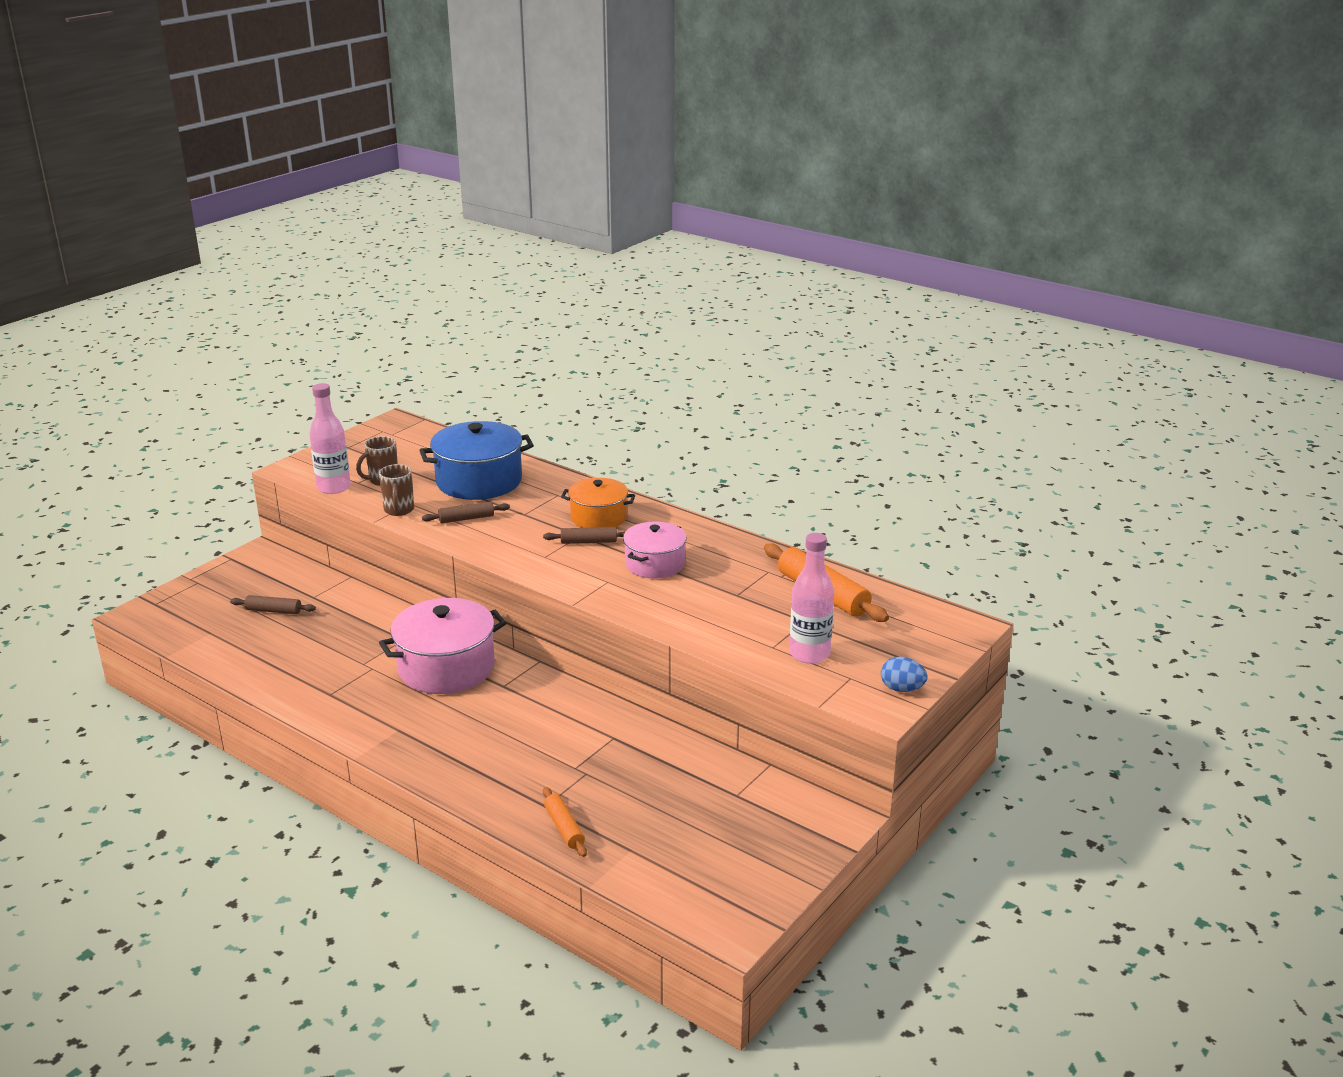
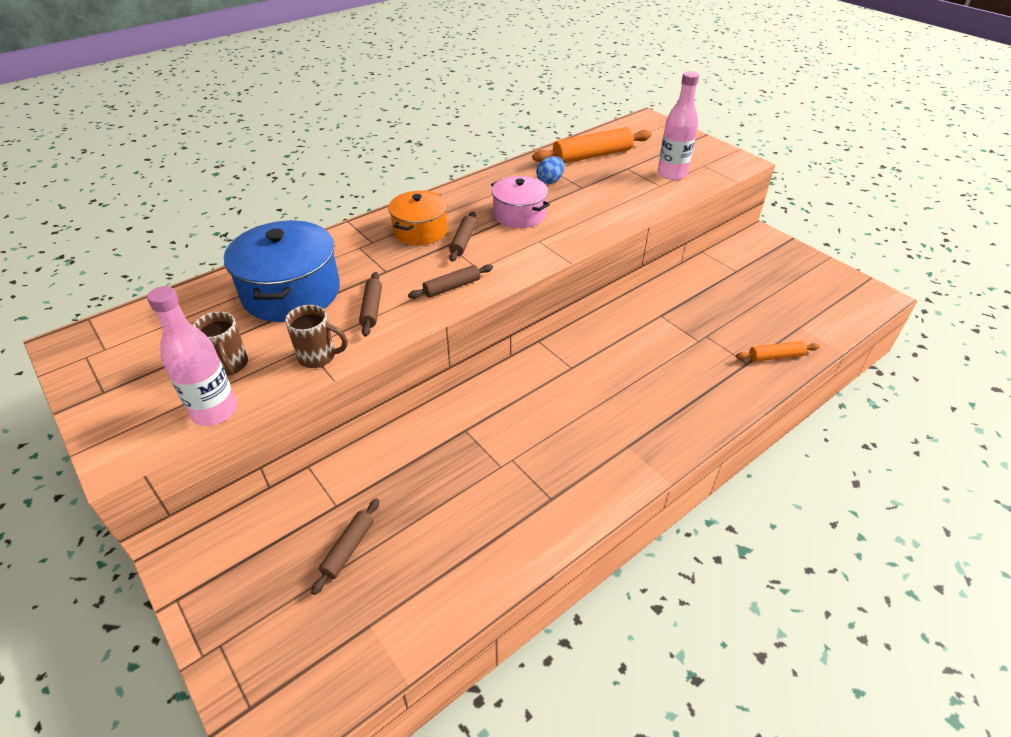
camera: 75 degrees left, 15 degrees up
(446, 667) = (530, 402): pink pot -> none
(510, 548) = (452, 287): none -> brown rolling pin
(902, 689) = (718, 151): blue egg -> blue egg (550, 181)

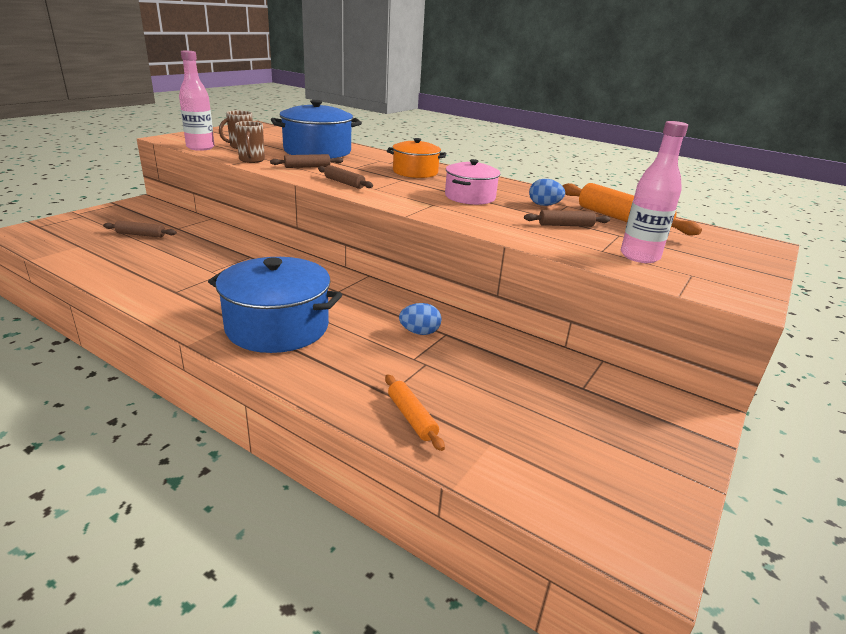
camera: 70 degrees right, 15 degrees down
(463, 241) = (410, 183): brown rolling pin -> brown rolling pin (565, 225)
(641, 417) = (277, 327): none -> blue pot
(657, 329) = (419, 332): none -> blue egg

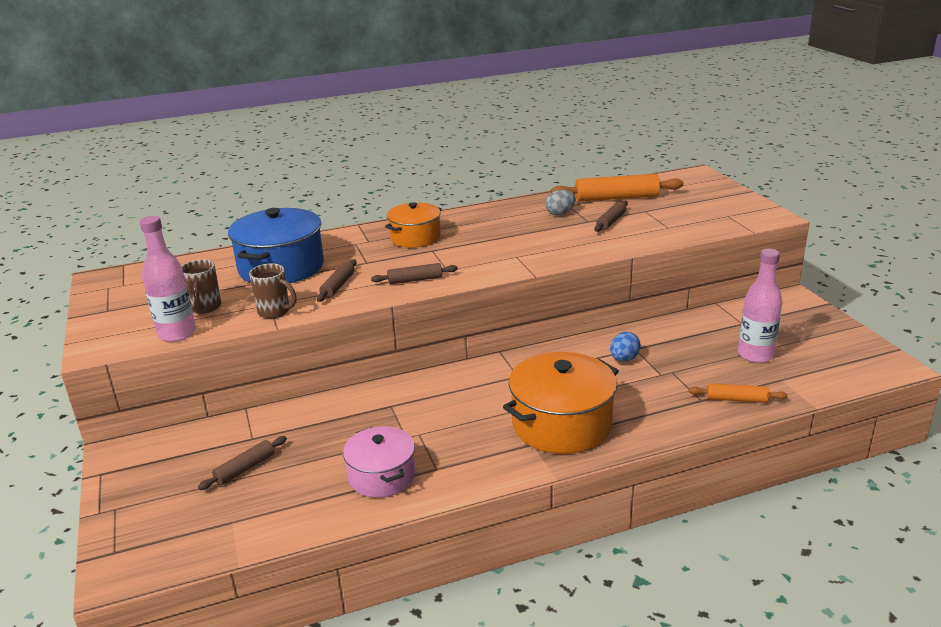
camera: 50 degrees left, 0 degrees up
(277, 327) = (561, 424): blue pot -> orange pot
(470, 197) = (512, 235): pink pot -> pink pot (382, 476)
(544, 205) = (560, 213): blue egg -> grey egg
(639, 256) = (688, 219): pink bottle -> pink bottle (755, 355)

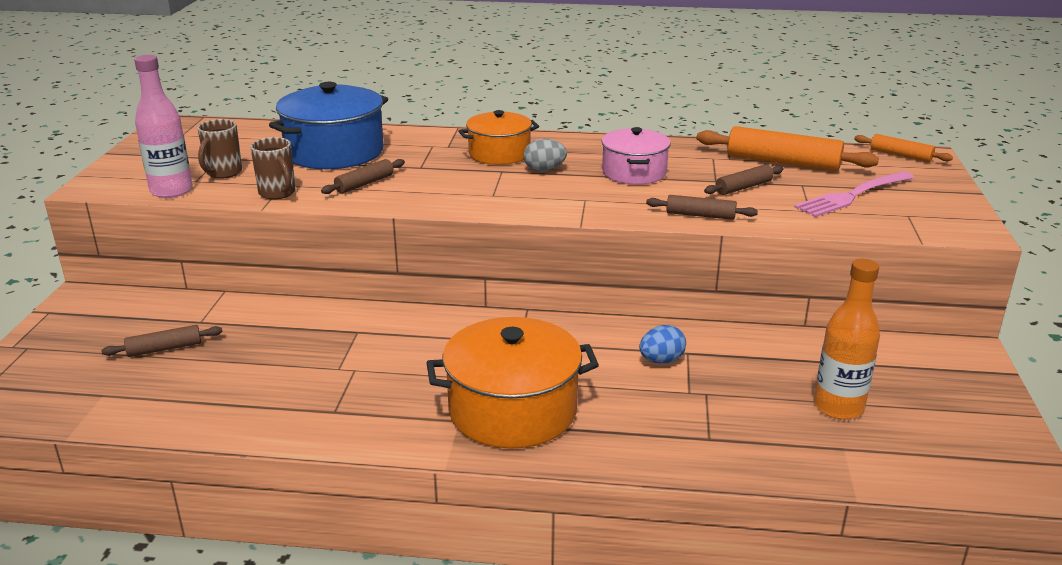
camera: 25 degrees right, 0 degrees up
(382, 476) = (275, 400): pink pot -> pink pot (634, 172)
(415, 280) = (447, 197): brown rolling pin -> brown rolling pin (700, 215)
(560, 213) = (692, 164): grey egg -> grey egg (544, 170)
(683, 211) = (852, 195): none -> pink fork
(736, 399) = (756, 453): orange rolling pin -> orange rolling pin (900, 155)
(755, 355) = (838, 407): pink bottle -> orange bottle

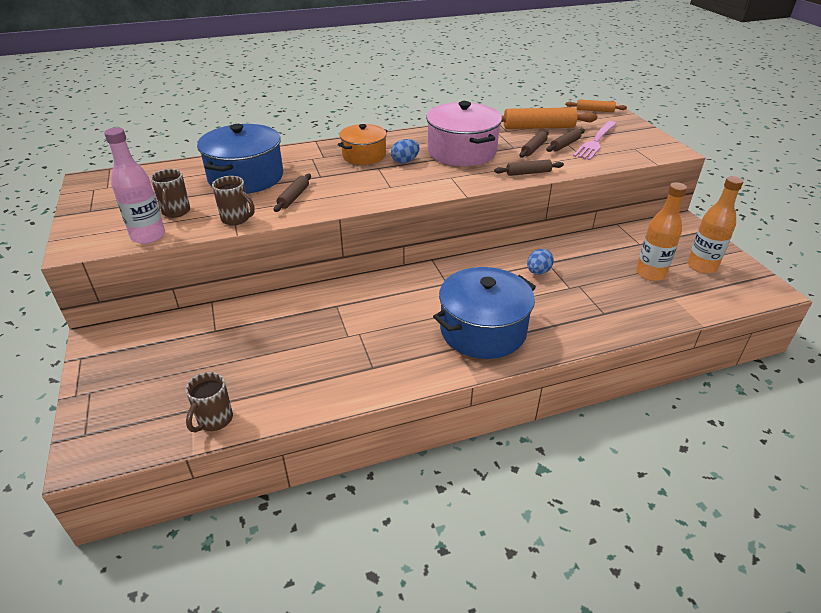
camera: 25 degrees left, 10 degrees up
(115, 413) = (214, 420): none -> brown mug
(164, 348) = (206, 359): brown rolling pin -> brown rolling pin (565, 145)
(512, 410) = (483, 330): orange pot -> blue pot
(544, 170) = (405, 161): grey egg -> blue egg
(634, 172) = (461, 152): pink pot -> pink pot, size x1.59
(939, 420) = (701, 266): none -> orange bottle

